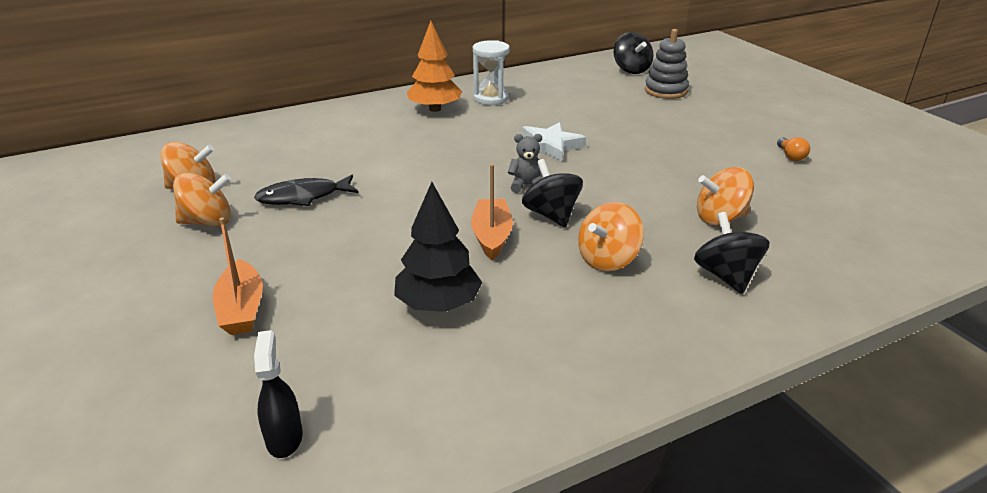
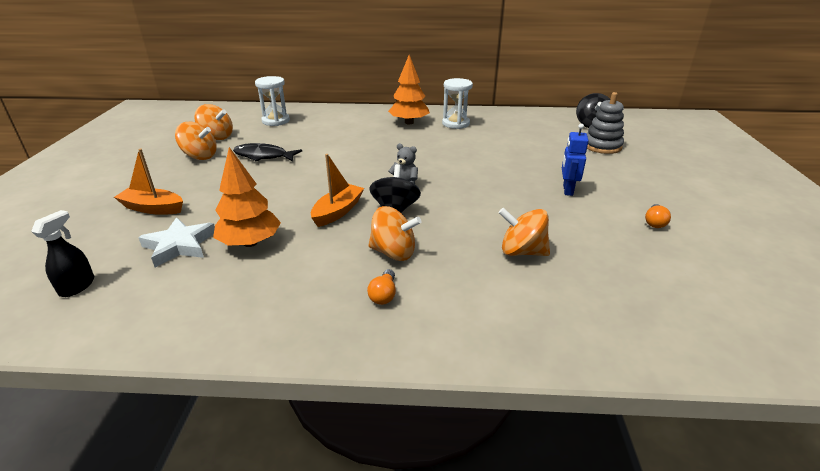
camera: 30 degrees right, 0 degrees up
(242, 309) = (153, 208): orange boat -> orange boat turned 90 degrees clockwise
(252, 146) = (276, 121): none -> white hourglass
(438, 304) = (250, 243): black tree -> orange tree
(550, 146) = (455, 164): white star -> white star (179, 245)
(608, 260) = (393, 252): orange spinning top -> orange spinning top turned 150 degrees counterclockwise
(653, 304) = (383, 295): none -> orange light bulb
(688, 145) = (567, 190): none -> blue robot
(726, 276) = (468, 296): black spinning top -> none

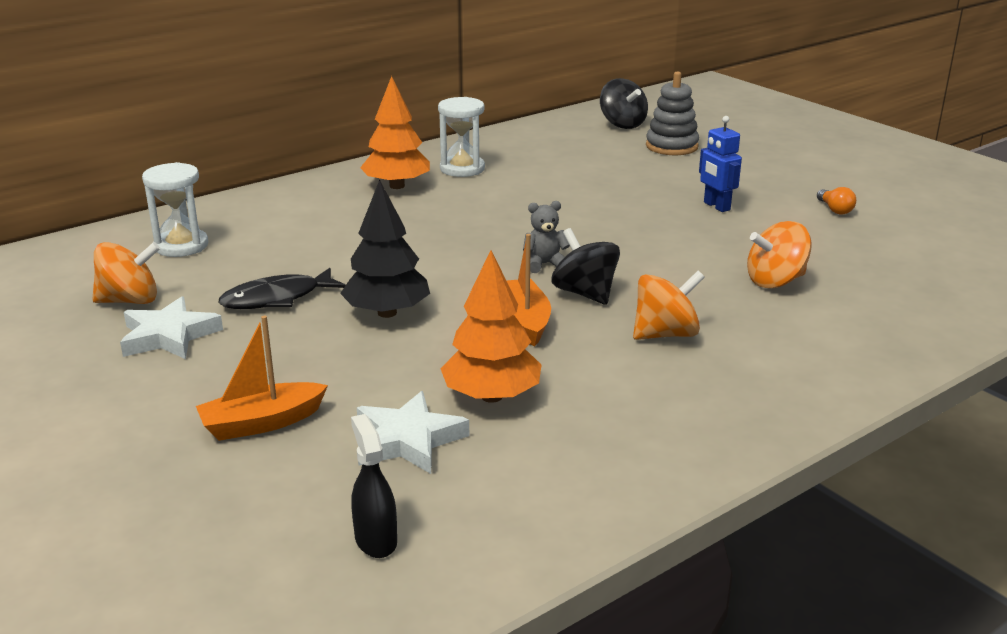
camera: 40 degrees left, 5 degrees down
(200, 156) = (169, 336): orange spinning top -> white star
(290, 180) = (387, 313): none -> black tree
(383, 295) = (729, 373): orange light bulb -> none

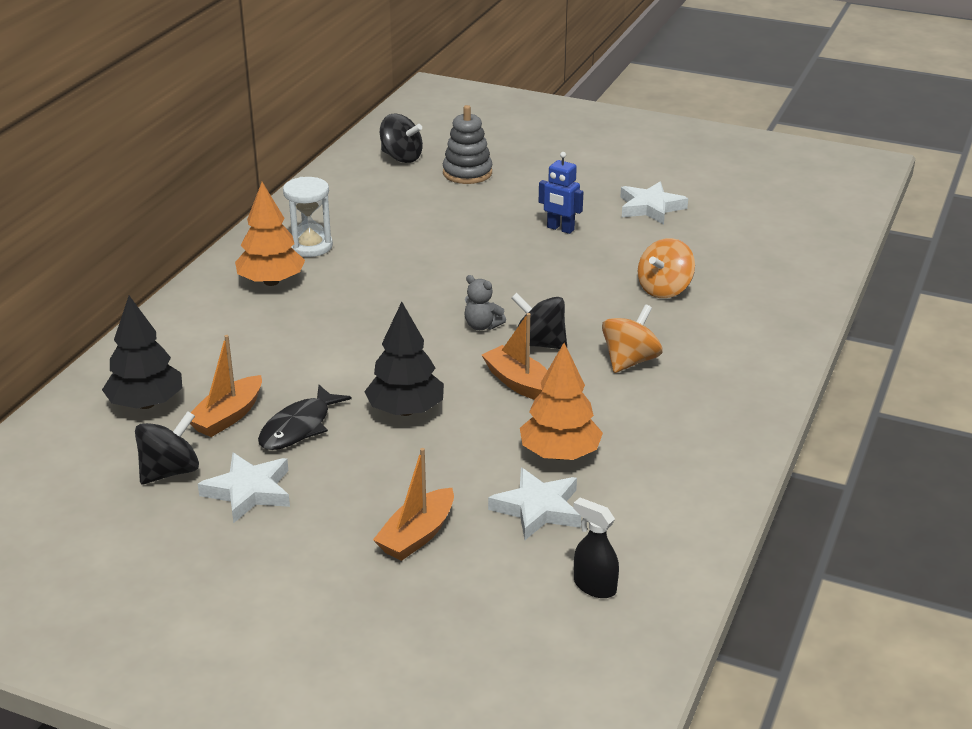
camera: 30 degrees left, 5 degrees up
(130, 300) = (170, 472): orange spinning top -> black spinning top
(181, 246) = (146, 404): white hourglass -> black tree
(230, 273) = (228, 416): none -> orange boat
(545, 264) = (482, 326): grey teddy bear -> grey teddy bear turned 105 degrees counterclockwise
(835, 210) = (650, 207): orange light bulb -> white star

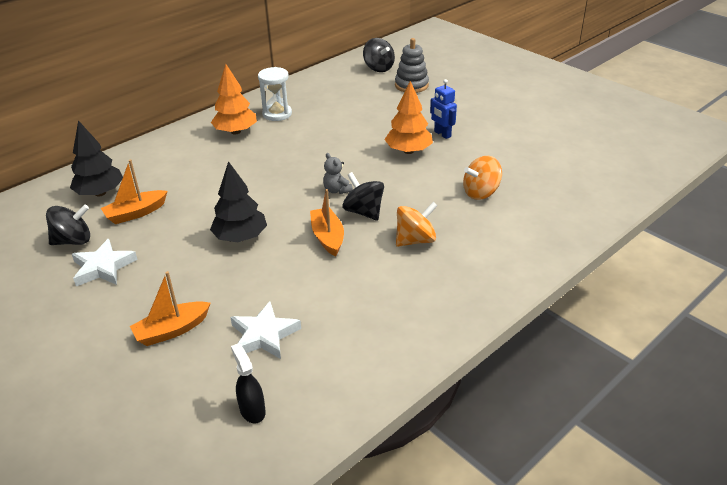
camera: 25 degrees right, 5 degrees up
(299, 427) = (169, 231): black fish -> none
(560, 454) = (312, 297): orange tree -> orange tree (408, 151)
(650, 207) = (516, 132): white star -> none

